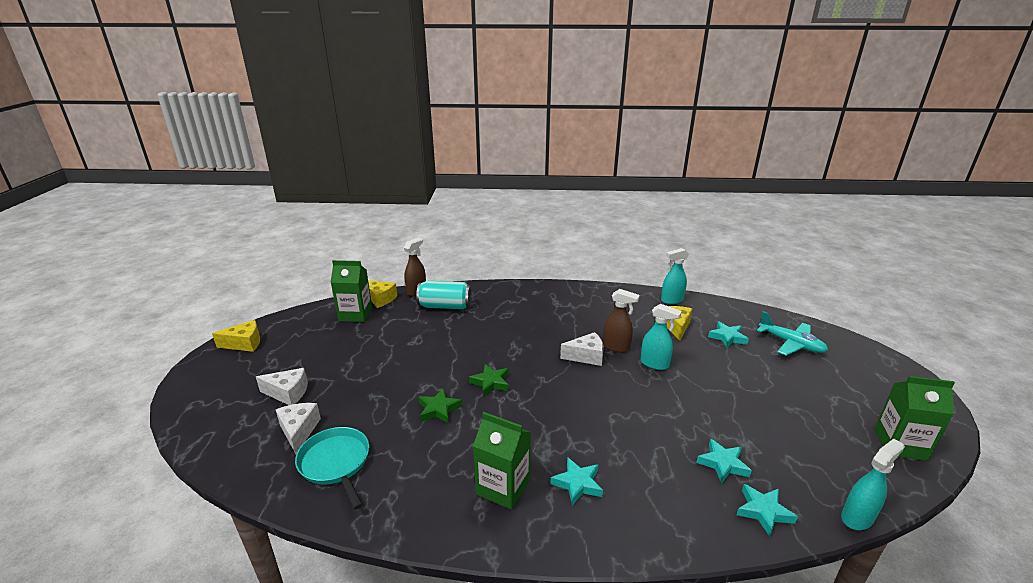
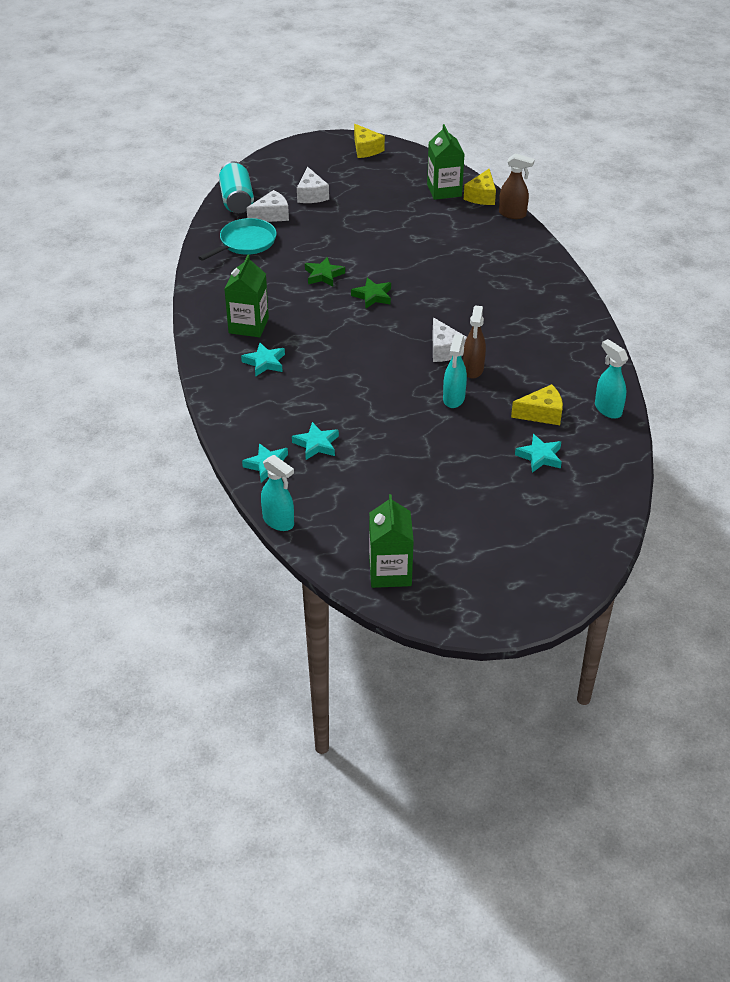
camera: 75 degrees right, 15 degrees up
(445, 306) = (491, 240): turquoise can -> turquoise can (237, 200)
(791, 344) = (553, 512): turquoise plane -> none

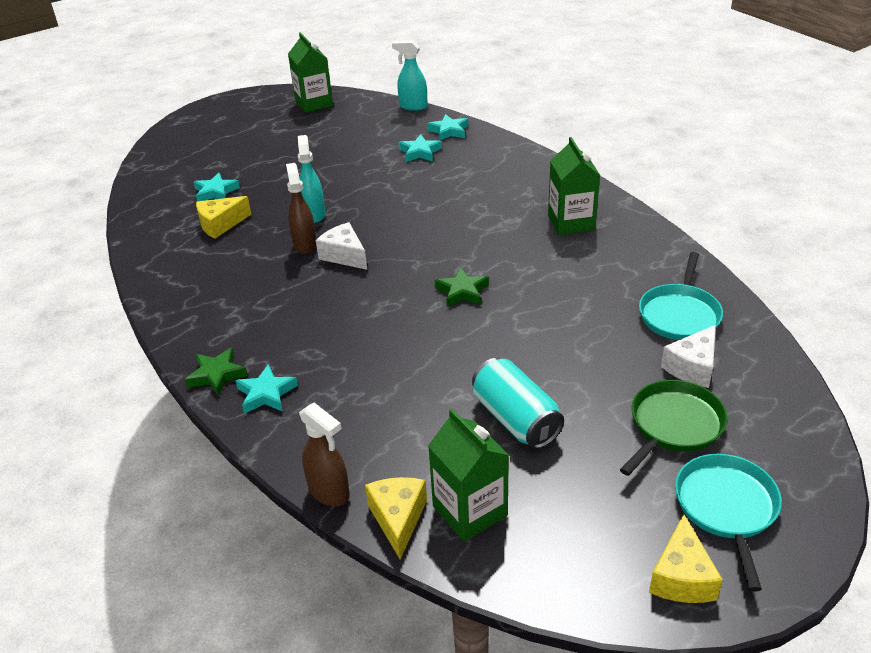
camera: 160 degrees right, 5 degrees down
(237, 200) = (768, 378): turquoise can -> turquoise can (515, 419)
(264, 362) = (521, 196): turquoise star -> turquoise star (266, 394)
(311, 195) = (674, 425): white cheese -> green pan
(321, 162) = (726, 507): none -> turquoise pan
(323, 275) = (541, 300): green star -> green star (217, 375)
(366, 149) = (681, 577): yellow cheese -> yellow cheese turned 120 degrees counterclockwise
(512, 214) = (329, 492): brown spray bottle -> brown spray bottle turned 135 degrees counterclockwise
(607, 409) = (151, 245): turquoise spray bottle -> none

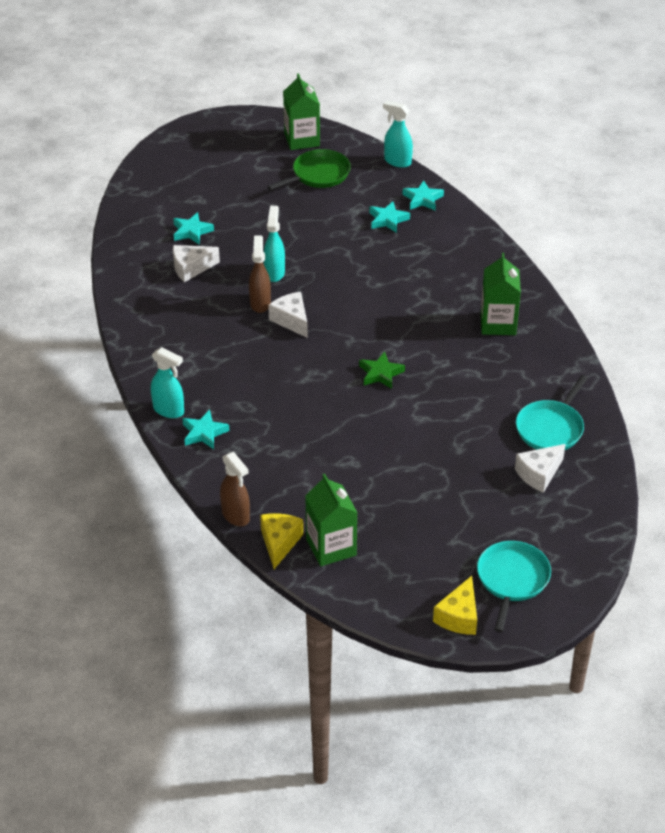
camera: 10 degrees right, 5 degrees up
(217, 375) = (169, 410): green star -> turquoise spray bottle
(221, 224) = (191, 268): yellow cheese -> white cheese
(515, 419) = (386, 488): turquoise can -> none
(674, 425) = (503, 515): green pan -> green pan (318, 174)

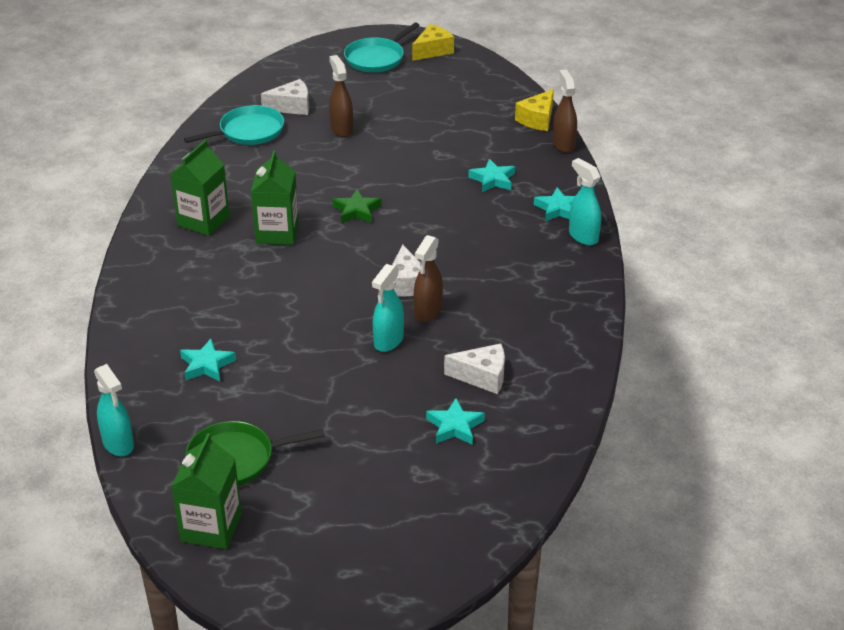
camera: 155 degrees left, 5 degrees down
(331, 547) = (497, 107): green carton -> green carton (277, 233)
(422, 199) = (141, 379): turquoise star -> turquoise star (493, 180)
(466, 461) = (341, 129): none -> brown spray bottle

